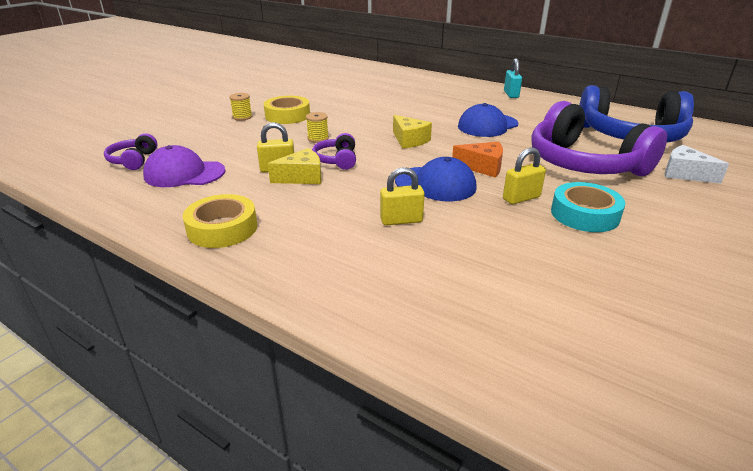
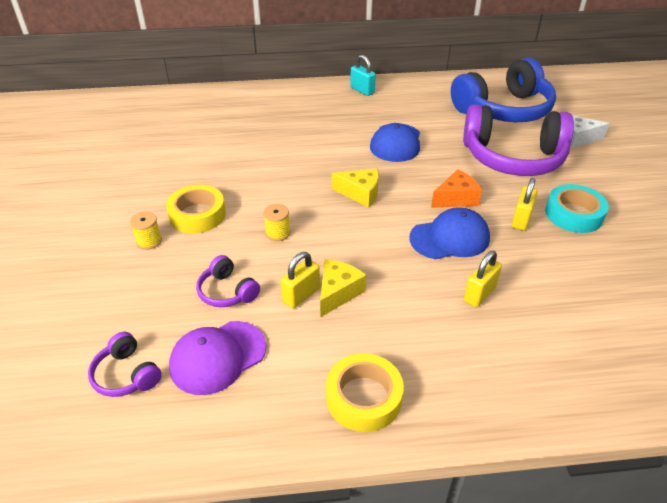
camera: 40 degrees left, 10 degrees up
(337, 160) = (336, 253): purple headphones -> purple headphones (227, 291)

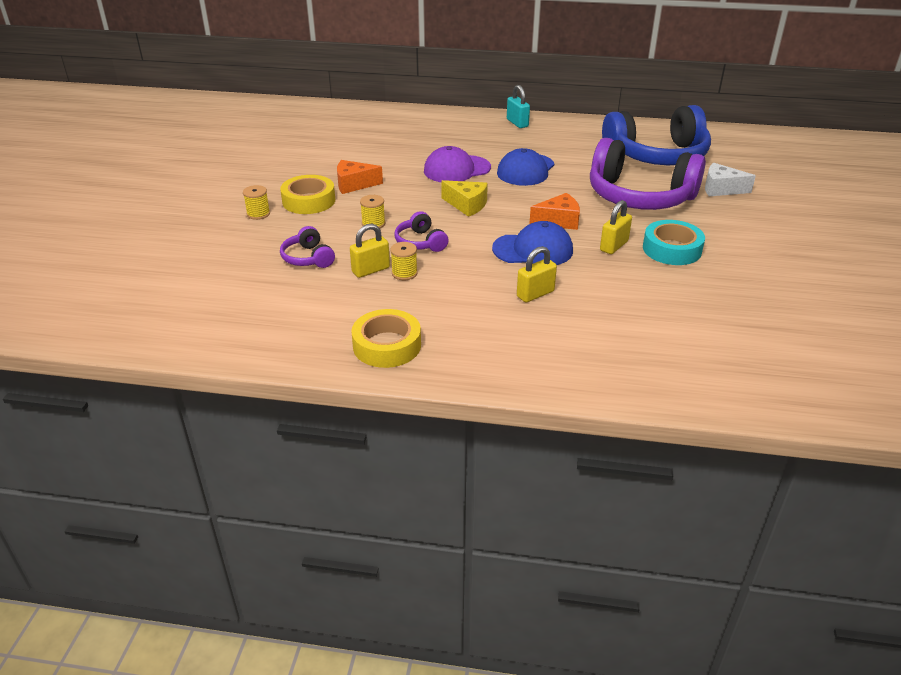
camera: 15 degrees right, 5 degrees down
(126, 374) = (200, 298): purple headphones -> purple headphones (420, 242)
(218, 357) = (278, 299): purple cap -> purple cap (457, 169)
(236, 186) = (354, 184): none -> orange cheese
(338, 292) = (404, 273): yellow cheese -> yellow spool

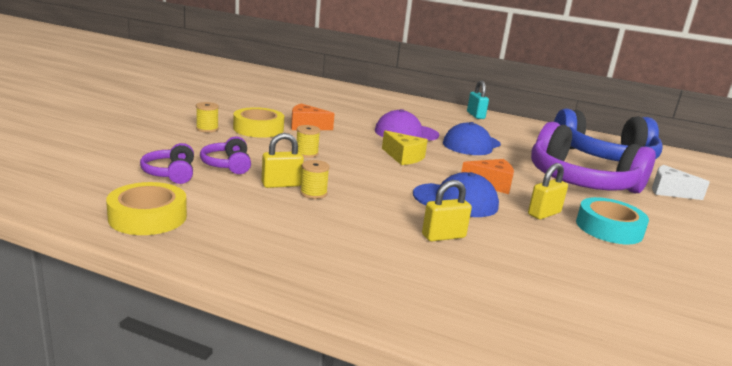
camera: 10 degrees right, 15 degrees down
(387, 345) = (256, 248): yellow tape -> yellow tape (148, 217)
(420, 242) = (344, 174): purple headphones -> purple headphones (171, 173)

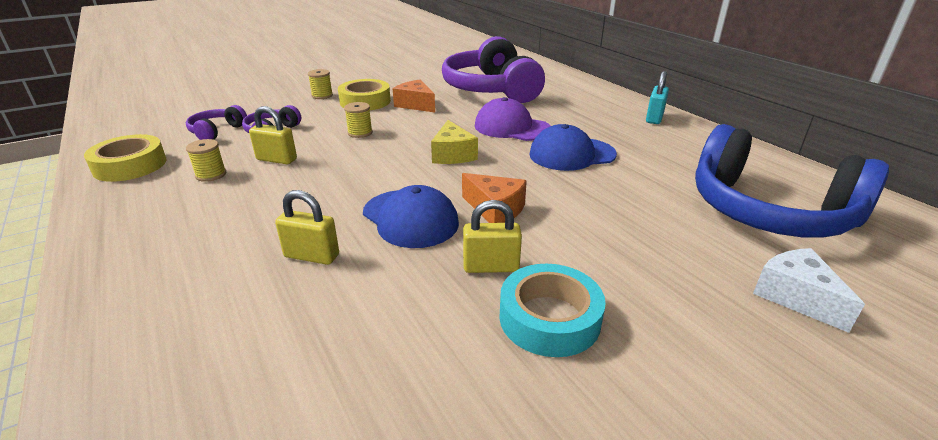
camera: 40 degrees right, 10 degrees up
(313, 193) = (286, 174): yellow spool -> yellow spool (211, 175)
(581, 181) = (644, 238): purple headphones -> purple headphones (492, 89)

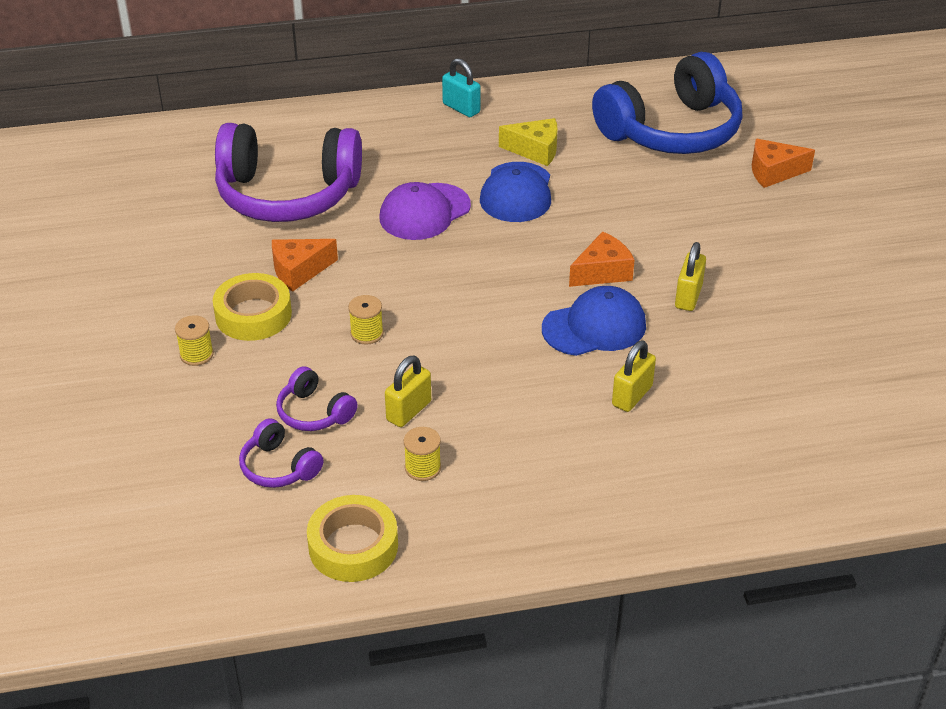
camera: 70 degrees left, 10 degrees up
(452, 154) = (472, 272): yellow cheese -> yellow cheese (535, 150)
(549, 318) = (758, 285): turquoise tape -> none
(796, 297) = (773, 172): white cheese -> orange cheese

